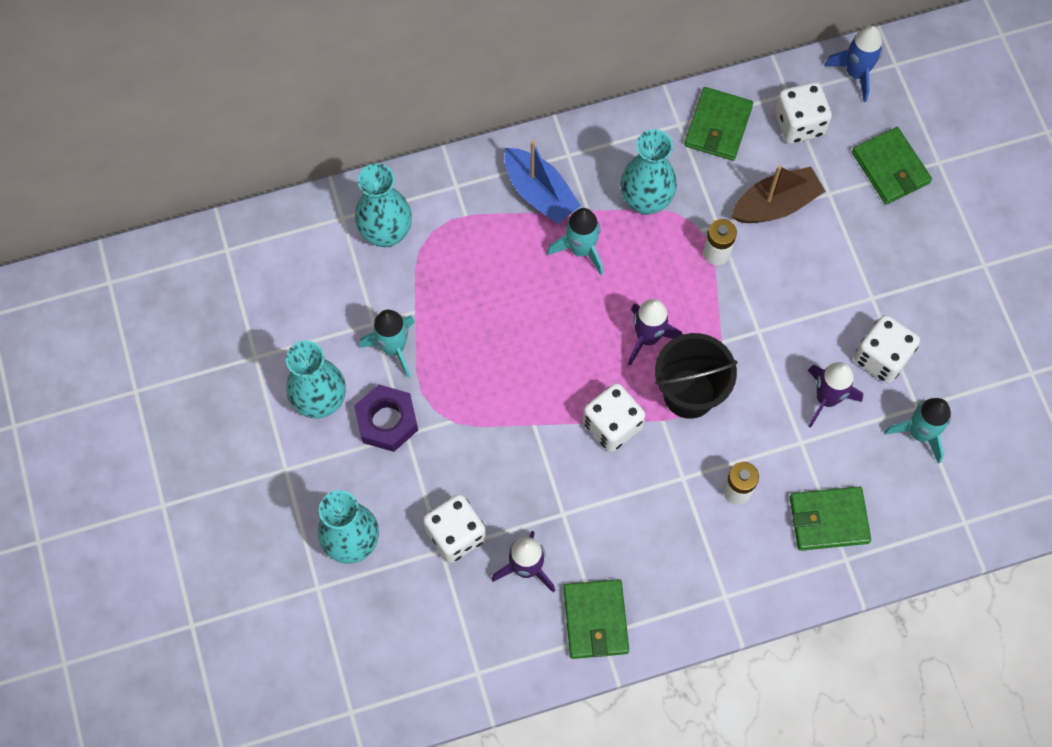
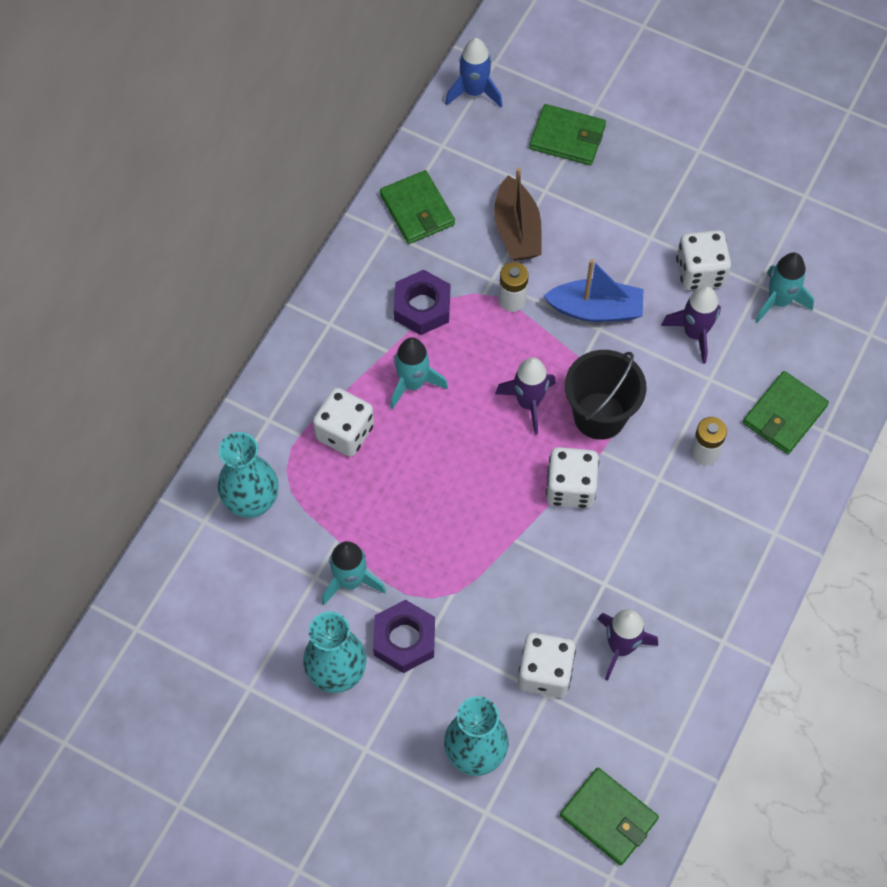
camera: 45 degrees left, 5 degrees down
(539, 193) = (338, 369): blue boat -> blue boat (595, 309)
(595, 620) = (707, 636): green wallet -> green wallet (608, 817)
(645, 200) = (422, 307): turquoise vase -> purple nut
(776, 204) = (517, 230): brown boat -> brown boat turned 150 degrees clockwise
(799, 124) = (472, 160): white dice -> white dice (345, 432)

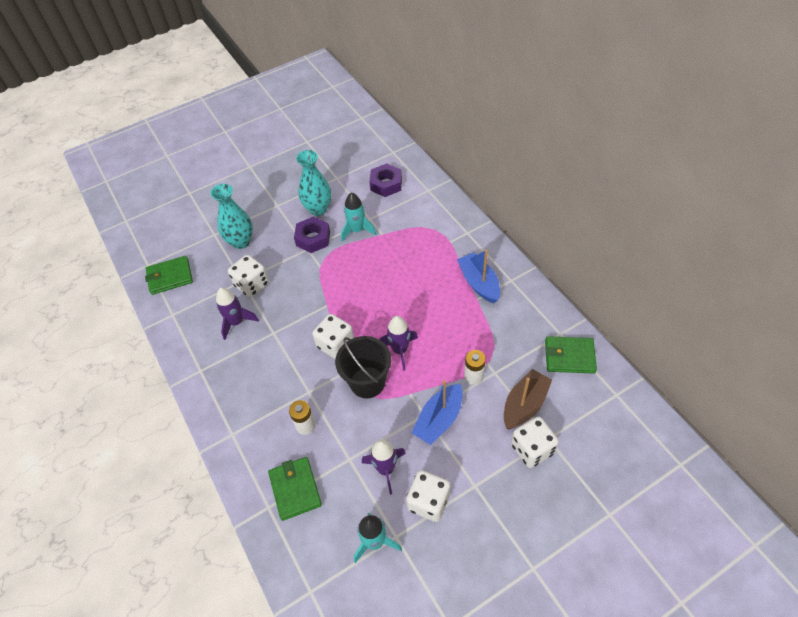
camera: 125 degrees right, 10 degrees down
(252, 502) = (425, 210): turquoise vase -> none
(345, 432) = (438, 260): white dice -> white dice (532, 449)
(358, 360) = (479, 283): none -> blue boat
(413, 383) = (448, 301): turquoise rocket -> none
(422, 307) = (496, 327): purple nut -> purple nut (386, 184)
(474, 92) = (657, 437): blue rocket -> none
(517, 230) = (524, 405): brown boat -> brown boat turned 105 degrees clockwise
(567, 137) = (588, 477): green wallet -> none

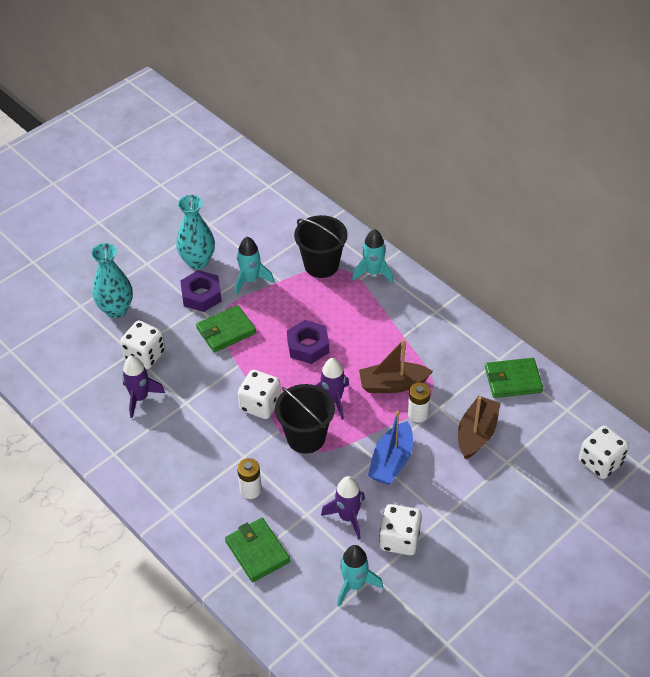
camera: 15 degrees left, 5 degrees down
(170, 277) = (43, 360): green wallet -> green wallet (226, 331)
(386, 184) = (270, 224): purple nut -> purple nut (308, 346)
(420, 225) = (321, 265): none -> black bucket
(457, 344) = (393, 384): none -> brown boat
(463, 237) = (373, 273): none -> turquoise rocket
(479, 283) = (402, 319): blue boat -> none
(532, 449) = (492, 474): white dice -> white dice (600, 462)

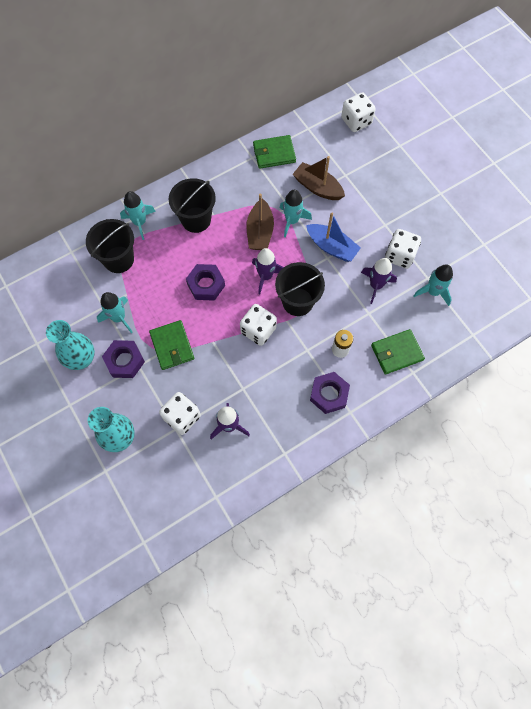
camera: 80 degrees left, 20 degrees up
(190, 486) = (329, 394): none -> purple nut
(392, 321) = (196, 220): none -> black bucket
(418, 414) = (292, 221): white battery -> turquoise rocket
(513, 380) = (274, 153): green wallet -> green wallet turned 75 degrees clockwise

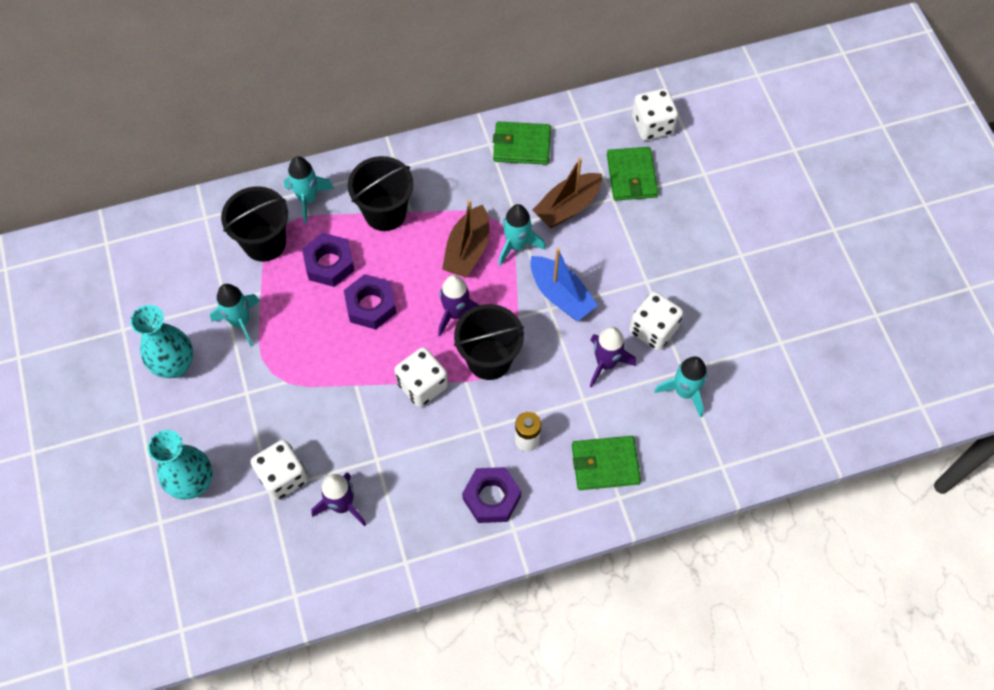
camera: 15 degrees right, 5 degrees down
(125, 361) = (230, 382): purple nut -> purple nut (329, 263)
(172, 346) = (299, 377): green wallet -> green wallet (631, 176)
(317, 187) = (567, 207): brown boat -> brown boat turned 90 degrees counterclockwise

